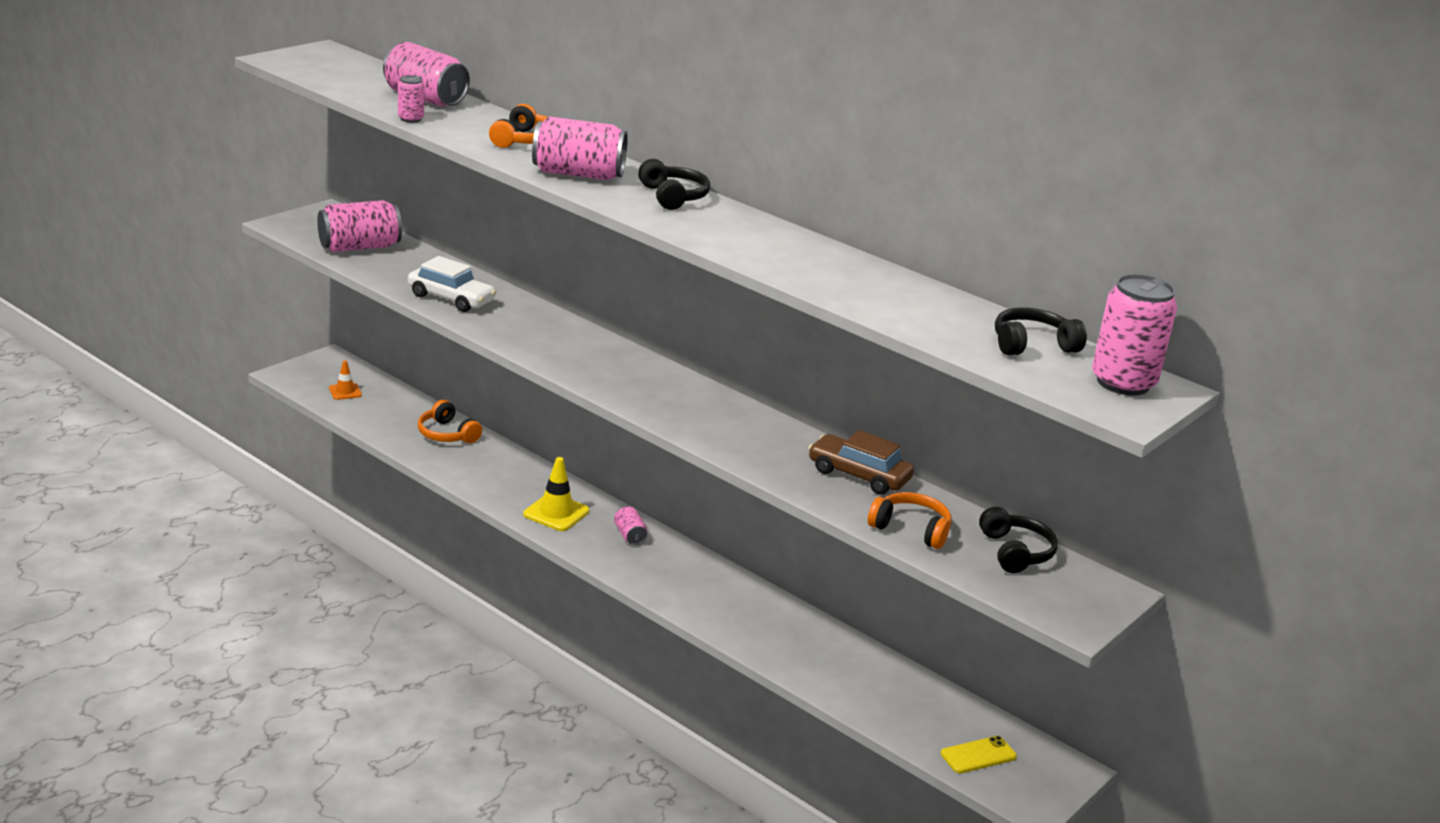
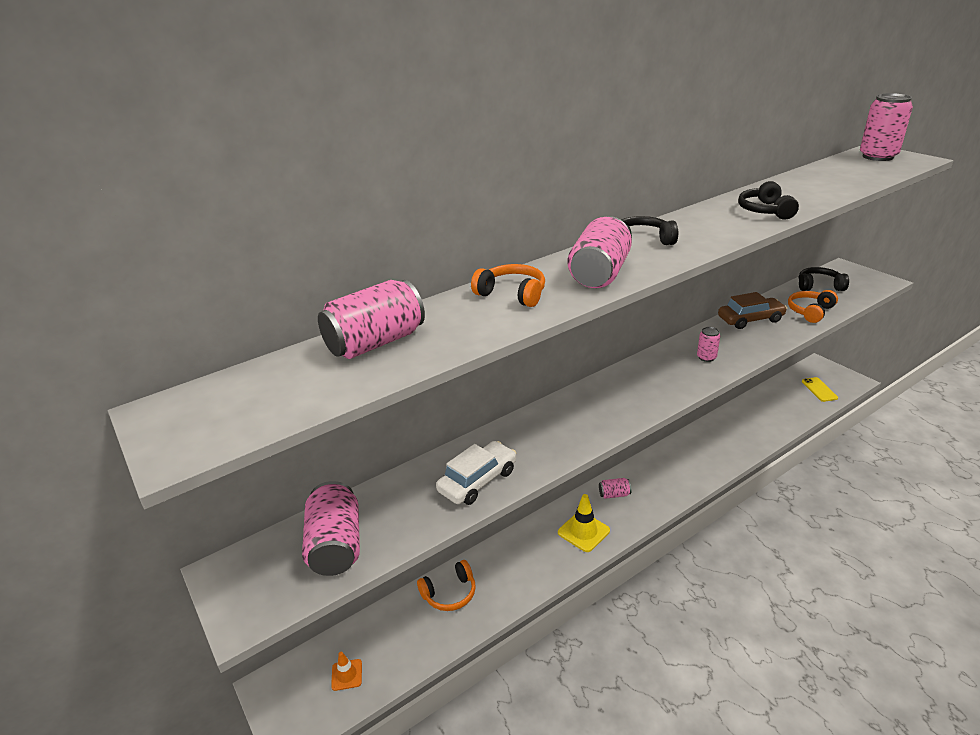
camera: 70 degrees left, 5 degrees up
(410, 119) = (445, 352): pink can -> pink can (706, 357)
(858, 475) = (750, 319): brown car -> brown car turned 150 degrees counterclockwise
(1032, 345) = (844, 168): black headphones -> black headphones (765, 211)

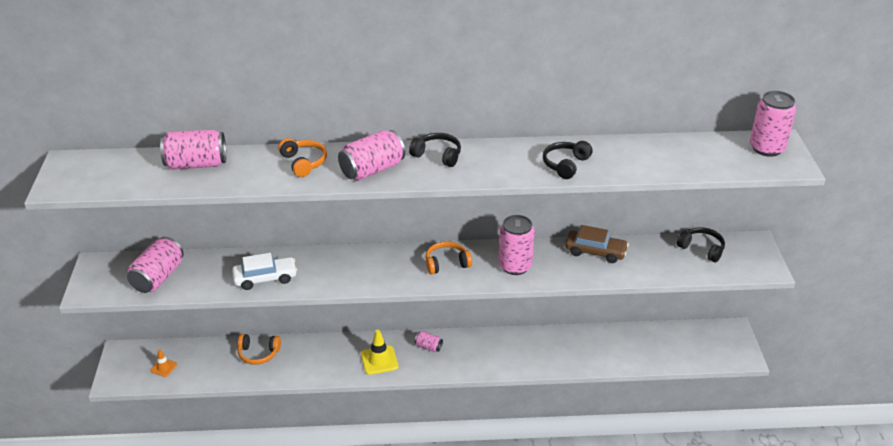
camera: 30 degrees right, 5 degrees up
(706, 357) = (515, 266): pink can -> pink can, size x1.98
(810, 311) = (655, 267): orange headphones -> orange headphones (446, 263)
(819, 389) = (700, 350): yellow phone -> none

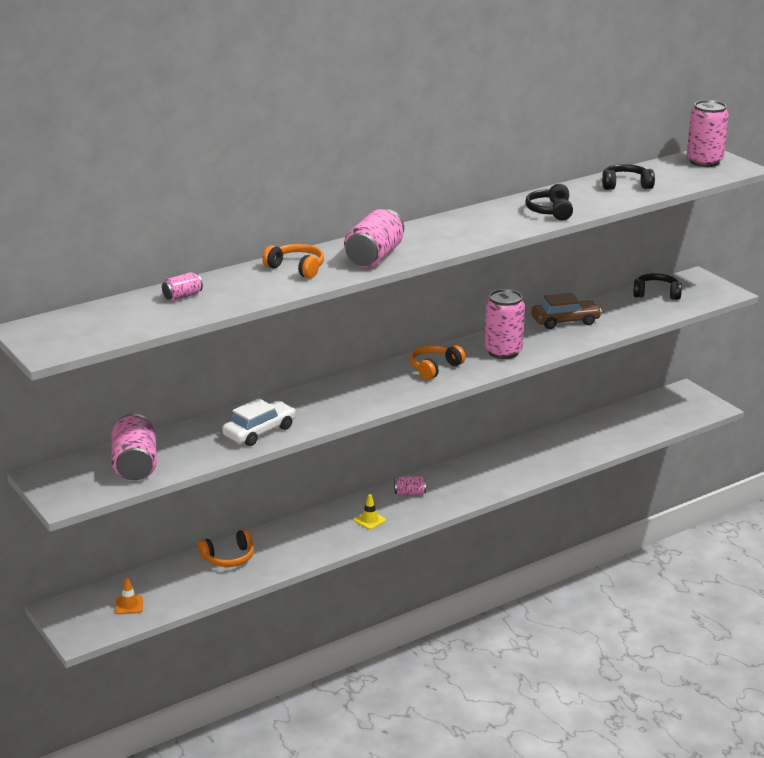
camera: 30 degrees left, 10 degrees down
(196, 164) = (182, 296): pink can -> pink can, size x0.50
(379, 360) = (370, 520): yellow traffic cone -> yellow traffic cone, size x0.61
(437, 155) = (423, 232): black headphones -> black headphones (626, 185)

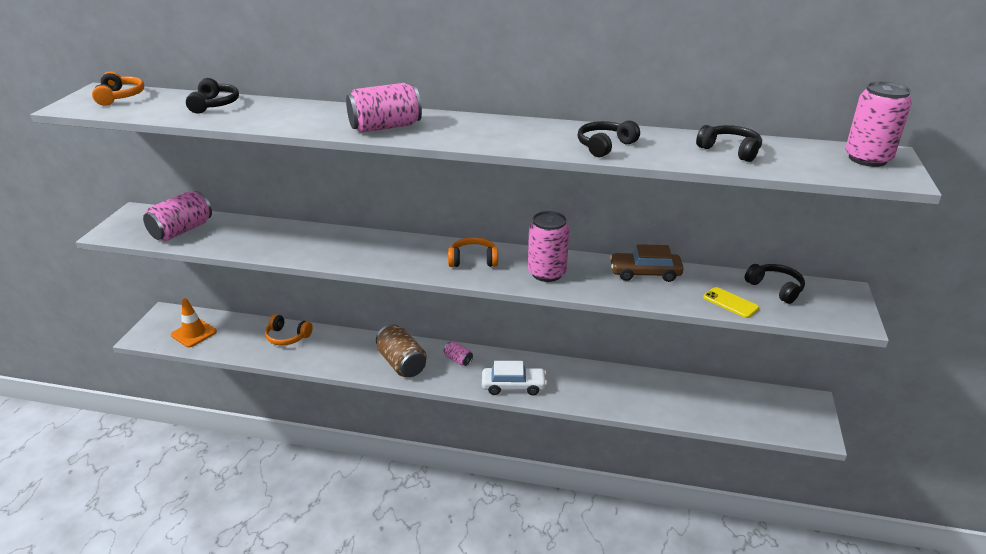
camera: 45 degrees right, 5 degrees up
(129, 605) = (194, 333): orange traffic cone -> orange traffic cone, size x1.65
(182, 296) = (214, 105): pink can -> black headphones
(259, 431) = (281, 246): white car -> white car (513, 386)
(296, 268) = (319, 114): orange headphones -> orange headphones (120, 97)
(370, 520) = (402, 363): yellow traffic cone -> brown can
(565, 321) = (645, 273): brown car -> brown car turned 150 degrees clockwise
(646, 315) = (730, 303): none -> yellow phone

